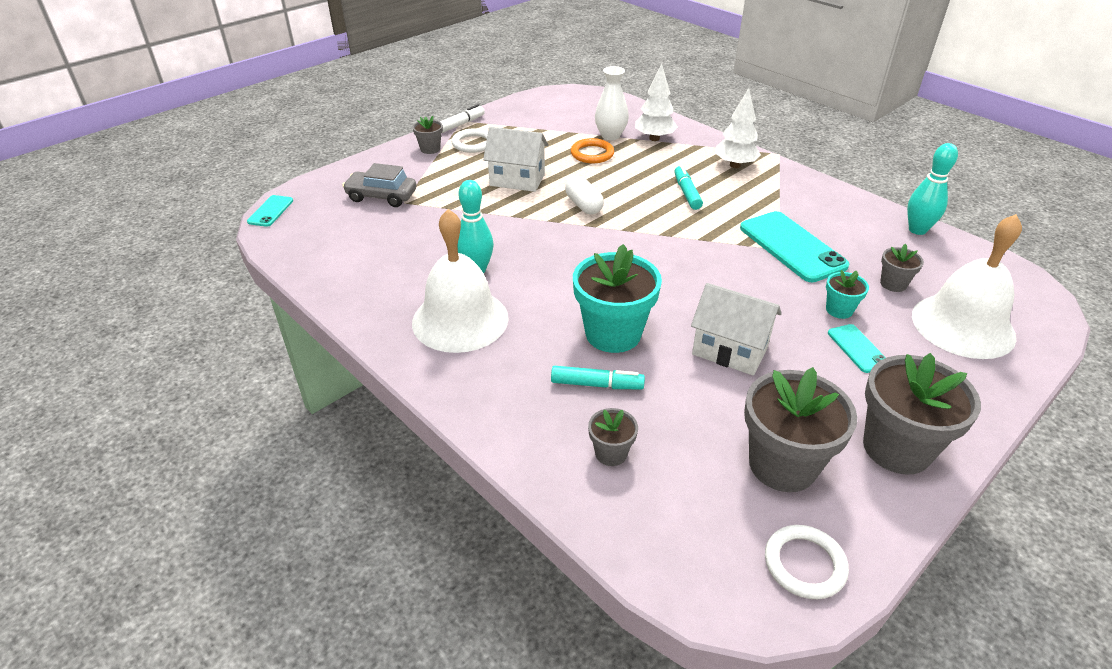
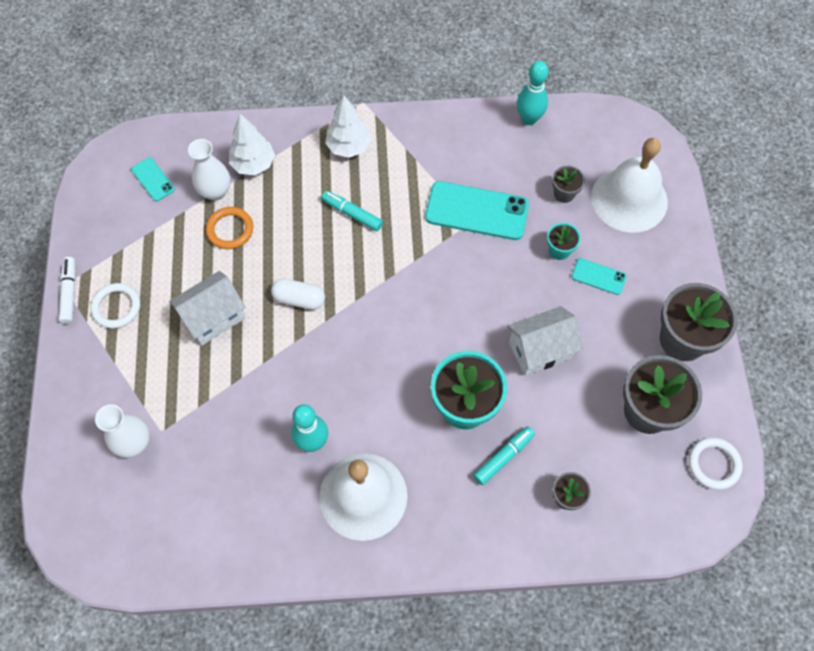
camera: 50 degrees left, 25 degrees up
(271, 211) = (68, 551): turquoise phone -> turquoise phone (153, 179)
(381, 196) = (134, 443): grey car -> white vase
(430, 149) = (89, 349): grey flower pot -> none

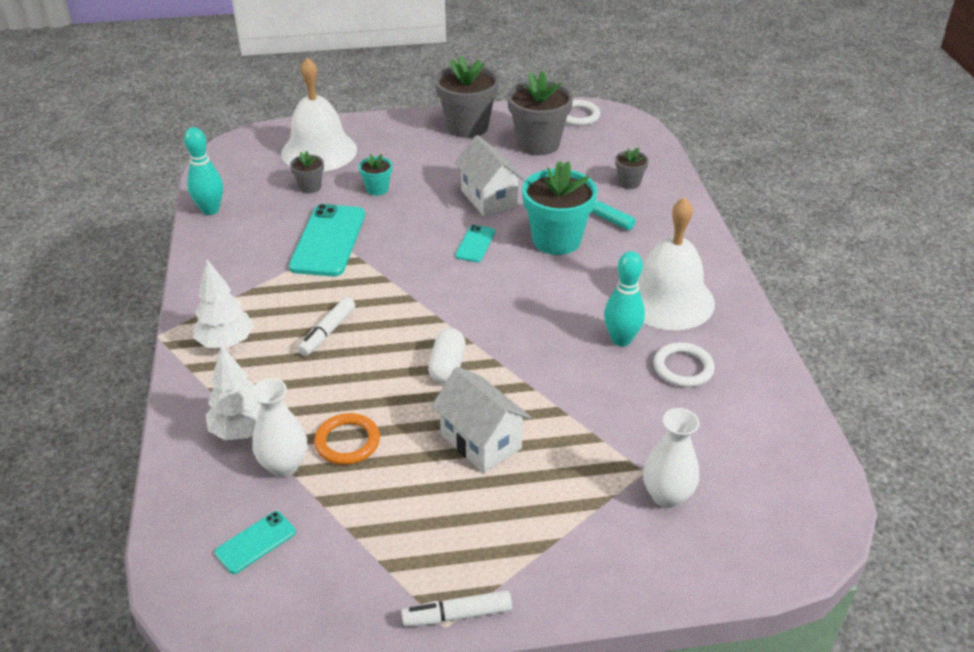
camera: 95 degrees left, 25 degrees down
(116, 307) = (475, 550): white ring -> white ring (683, 368)
(352, 214) = (327, 332): turquoise marker -> white marker
(598, 276) = (406, 167): turquoise phone -> turquoise phone (475, 244)

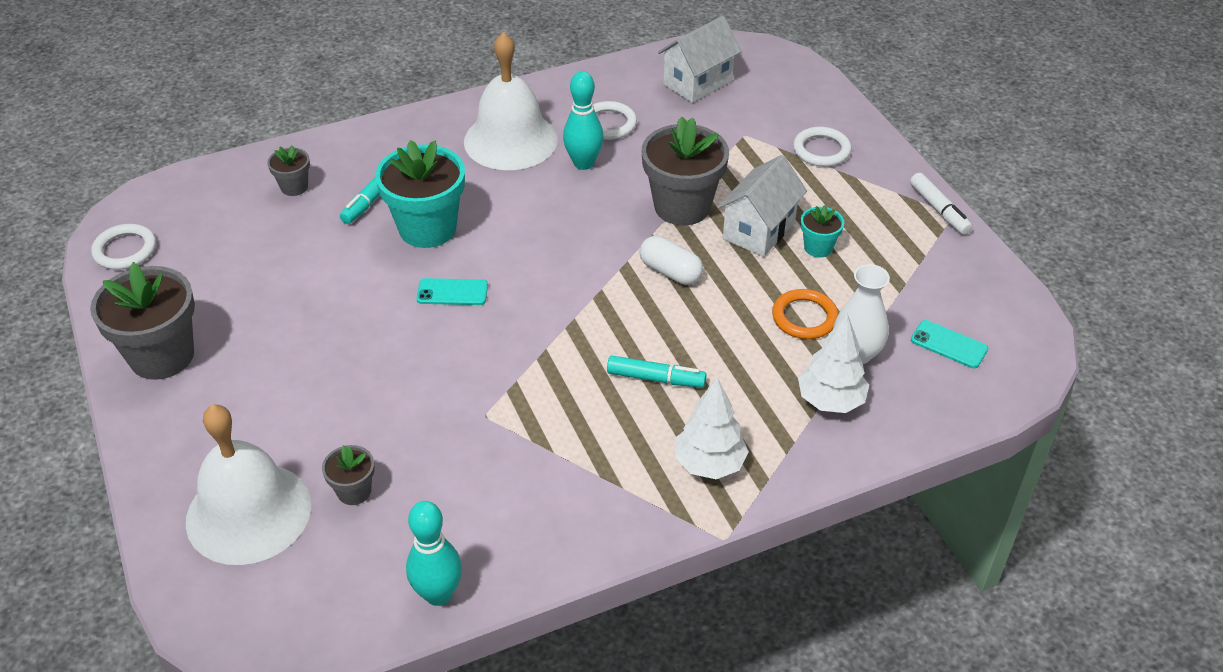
camera: 105 degrees left, 5 degrees up
(327, 332) = (656, 378): white marker -> turquoise marker
(328, 240) = (480, 431): turquoise phone -> none
(377, 189) = (347, 413): turquoise flower pot -> turquoise flower pot (818, 247)
(447, 366) = (670, 272): white capsule -> white capsule turned 45 degrees clockwise
(489, 198) = (350, 299): white house -> white house (697, 82)
(538, 144) = (206, 276): grey flower pot -> grey flower pot (682, 206)
(599, 534) = (821, 150): none -> white ring
(667, 496) = (764, 121): white vase -> none

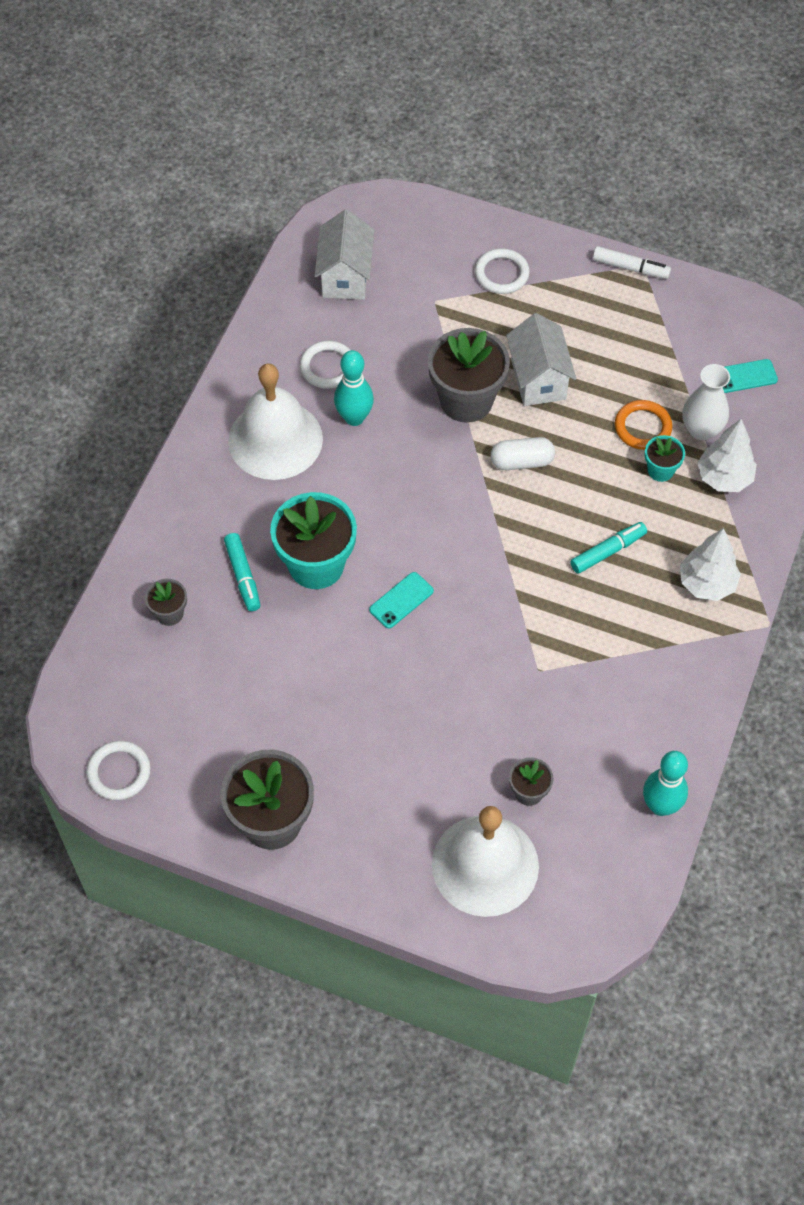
camera: 45 degrees left, 15 degrees up
(818, 247) = (590, 363): turquoise flower pot -> turquoise flower pot (660, 470)

